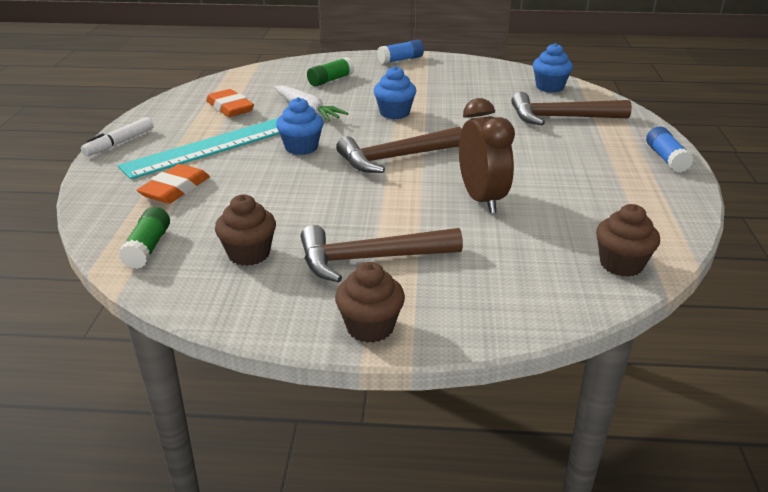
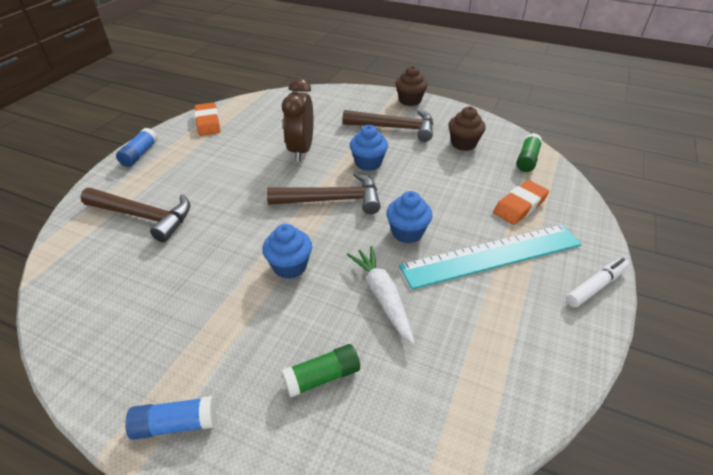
camera: 160 degrees left, 10 degrees up
(230, 108) = (476, 332): orange eraser -> orange eraser (208, 122)
(549, 87) = (81, 273): blue cupcake -> blue cupcake (368, 163)
(621, 264) = (270, 102): brown cupcake -> none

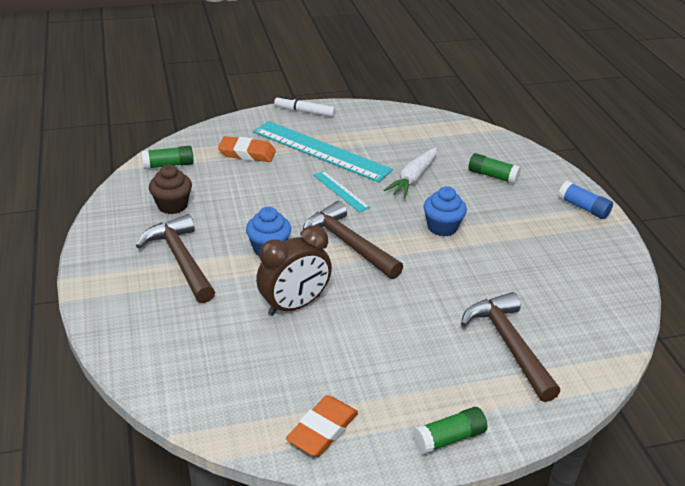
camera: 130 degrees left, 5 degrees down
(140, 154) = (449, 438): blue glue stick -> green glue stick
(407, 232) = (340, 191): blue cupcake -> turquoise ruler
(410, 100) = (98, 275): brown cupcake -> none

